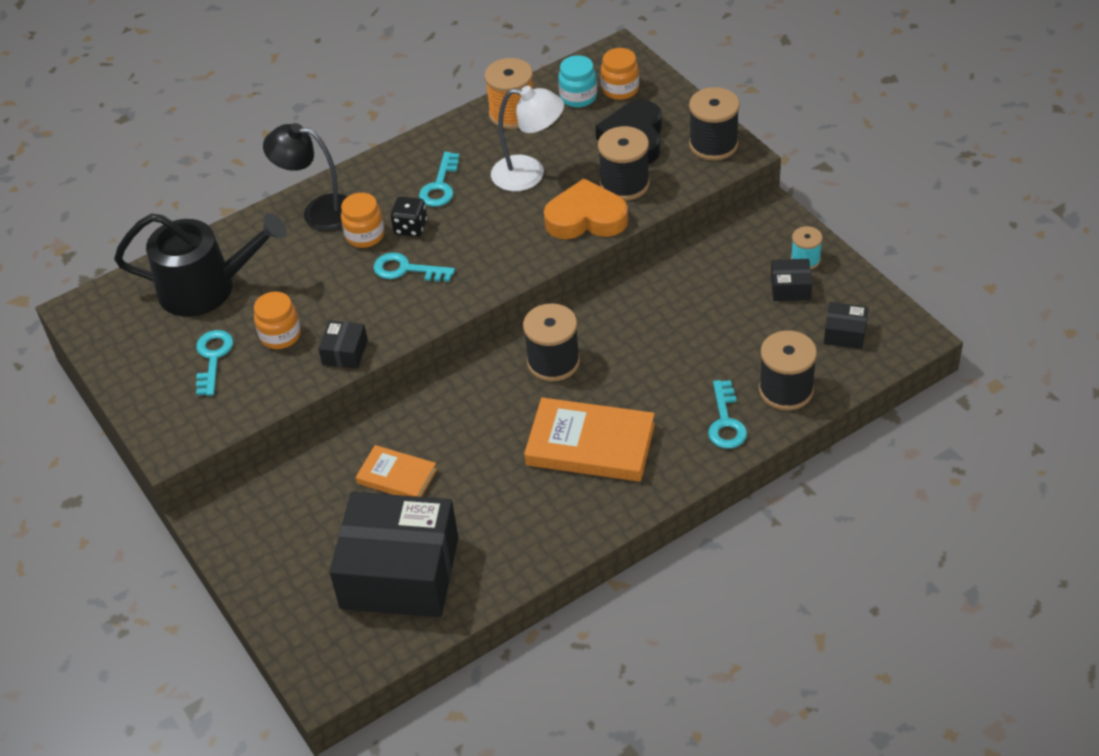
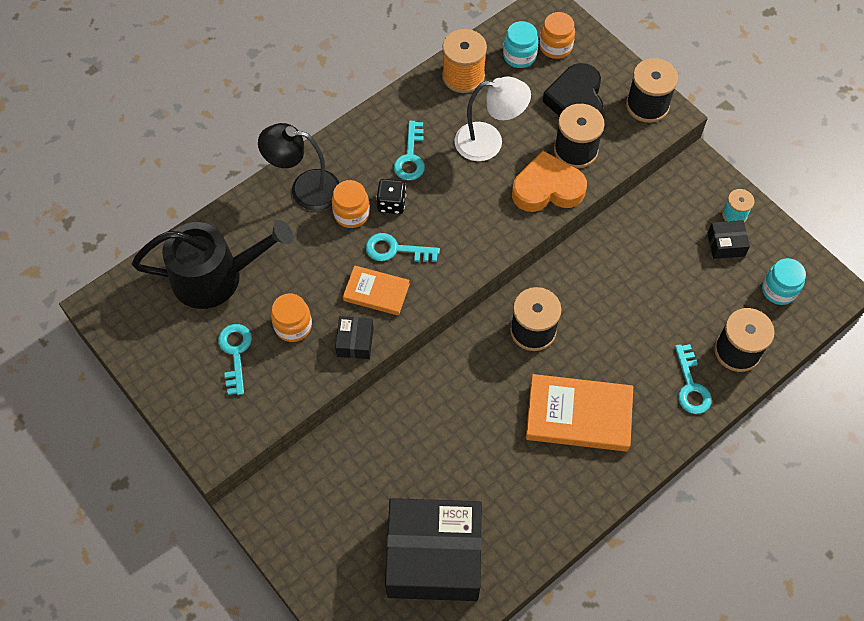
camera: 10 degrees left, 15 degrees up
(397, 476) = (415, 457): orange book -> orange book (376, 292)
(845, 333) = (779, 290): black box -> turquoise jar

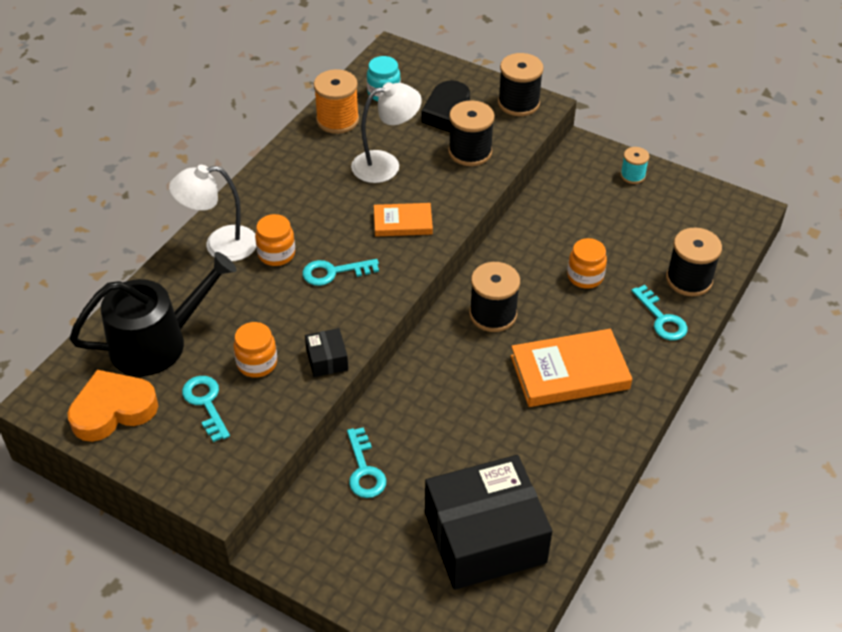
camera: 20 degrees left, 15 degrees down
(305, 189) = (220, 245): black lamp -> white lamp
(376, 292) = (330, 312): orange book -> orange book (403, 222)
(391, 204) = (313, 236): black dice -> none
(410, 157) = (315, 194): turquoise key -> turquoise key (364, 470)
(547, 188) = (458, 187): orange heart -> orange heart (113, 410)
(555, 47) = (414, 79): orange jar -> orange jar (585, 277)
(726, 244) = (637, 200): black box -> none
(779, 290) = (701, 223): turquoise jar -> none

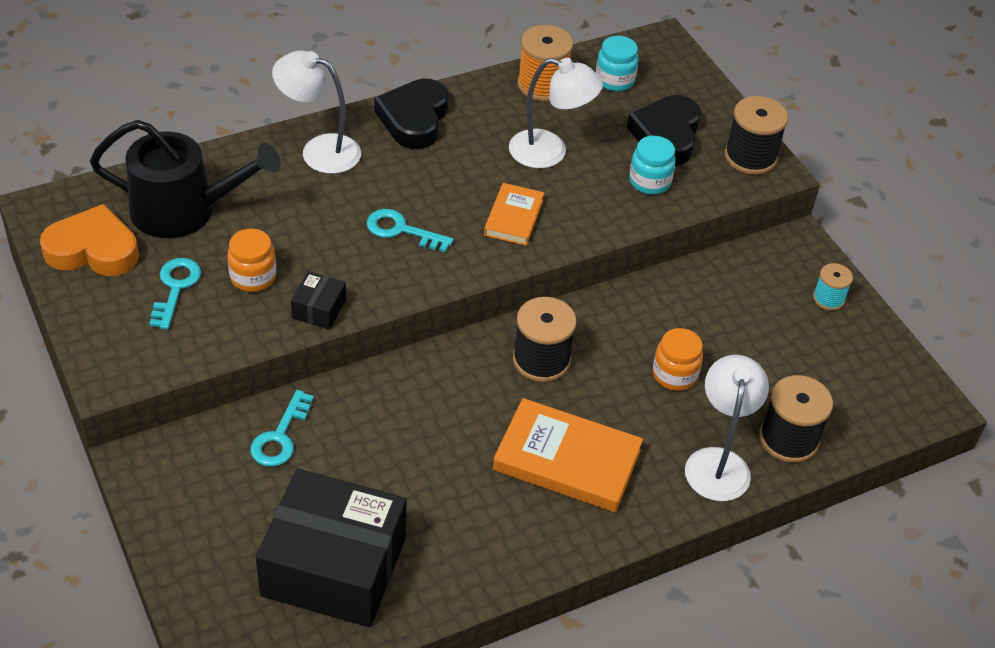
camera: 30 degrees right, 0 degrees up
(269, 188) = (414, 119): none -> black heart
(276, 254) = (364, 185): orange jar -> none
(403, 222) = (513, 217): orange book -> orange book turned 75 degrees clockwise
(470, 152) = (649, 182): black spool -> turquoise jar
(661, 319) = (718, 462): turquoise key -> white lamp

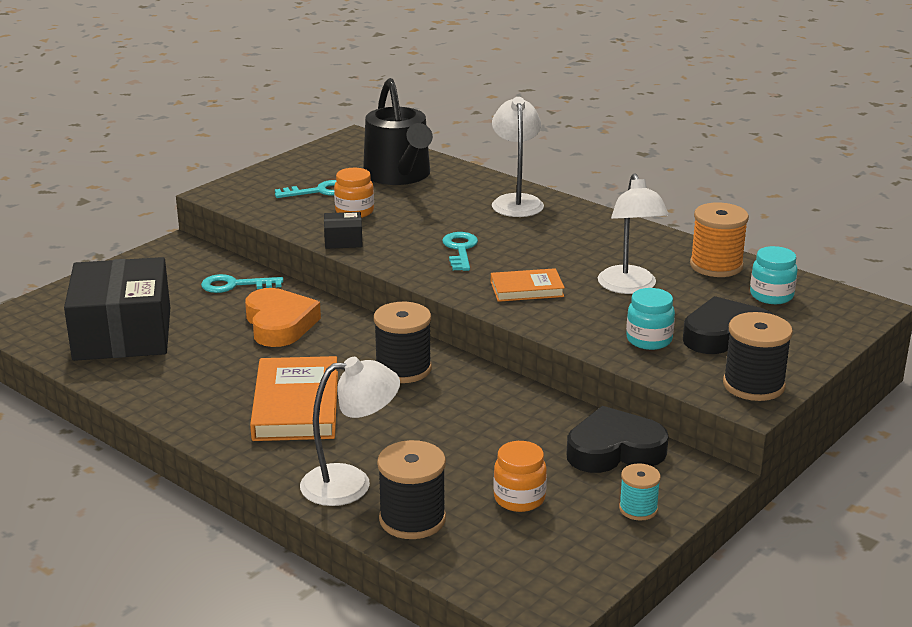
camera: 70 degrees right, 20 degrees down
(93, 249) = (331, 160): orange heart -> orange heart (279, 324)
(414, 119) = (598, 225): black heart -> black heart (614, 450)
(674, 375) = (443, 438): orange jar -> orange jar (519, 498)

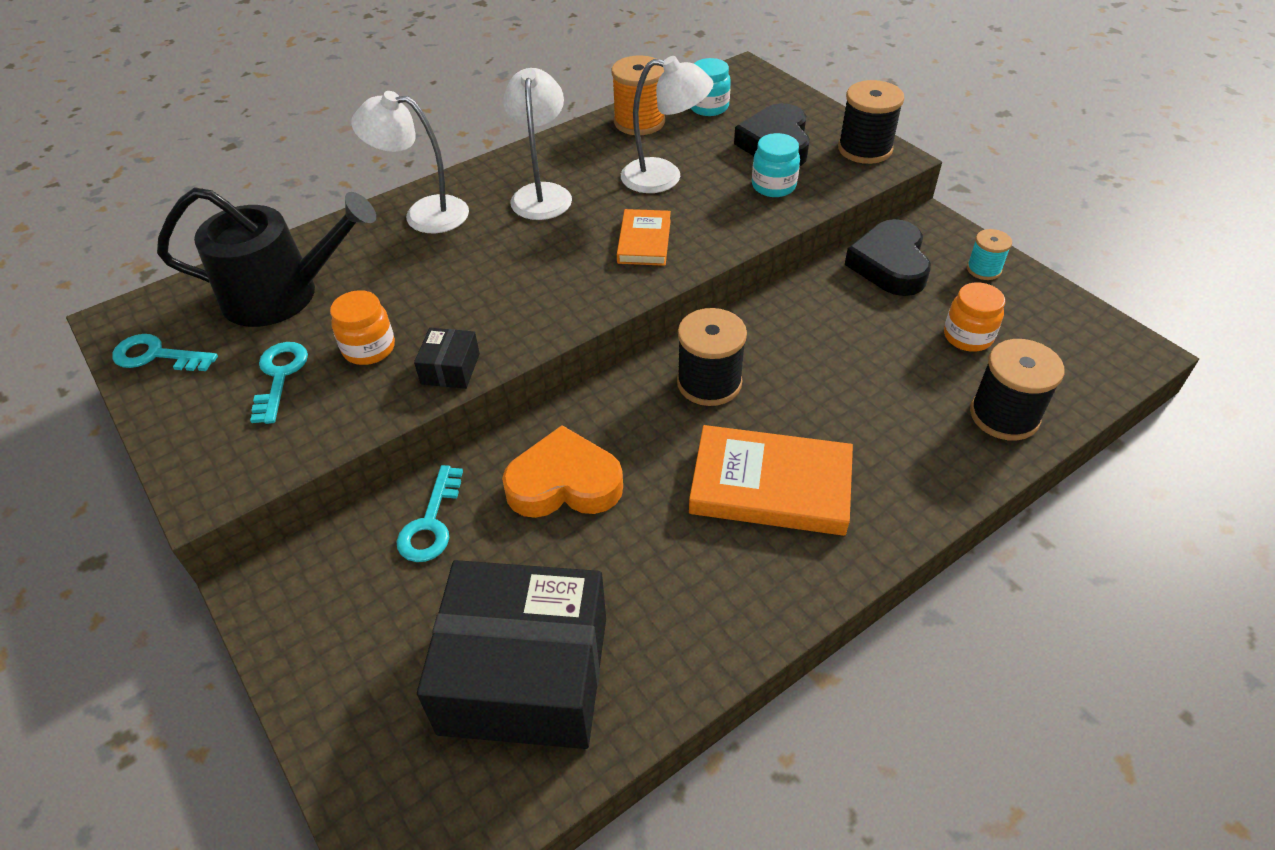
camera: 75 degrees left, 20 degrees up
(350, 483) = (939, 455): white lamp -> white lamp (542, 194)
(460, 249) = (527, 274): turquoise key -> turquoise key (156, 355)

